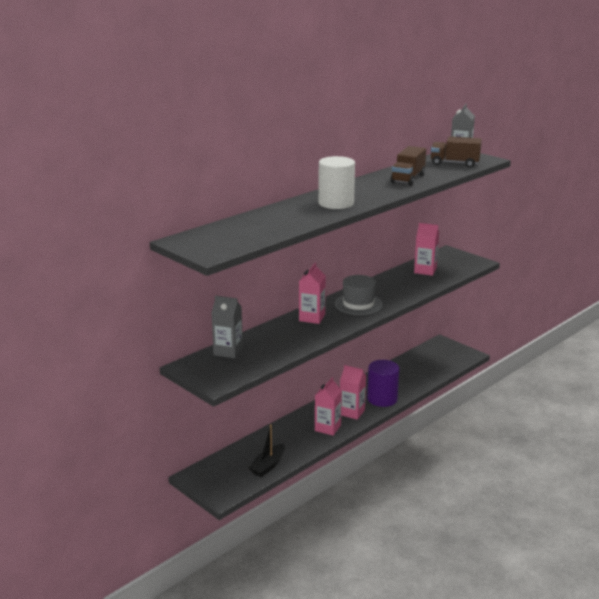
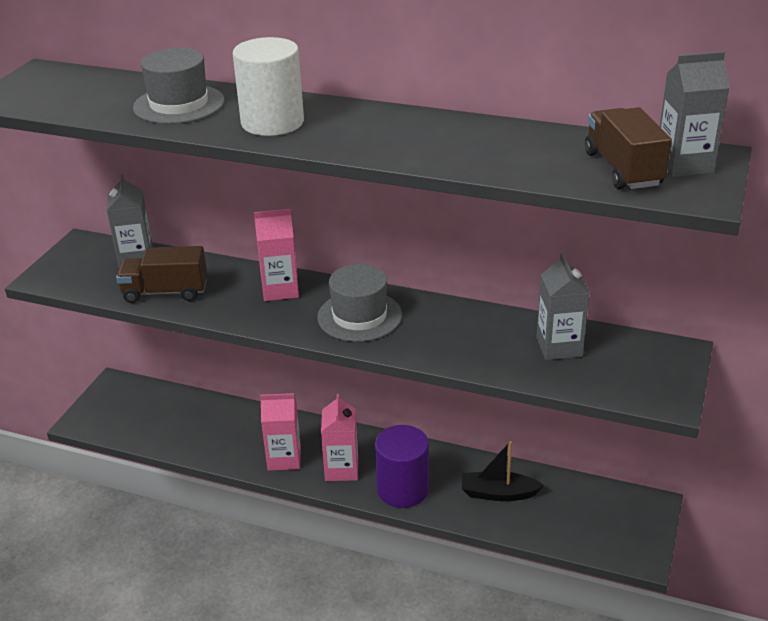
camera: 65 degrees right, 10 degrees up
(268, 466) = (163, 435): black boat -> black boat (498, 493)
(285, 217) = (179, 104): none -> grey hat
(408, 179) = (468, 147): brown truck -> brown truck (165, 292)
(425, 270) = (559, 347): pink carton -> grey carton

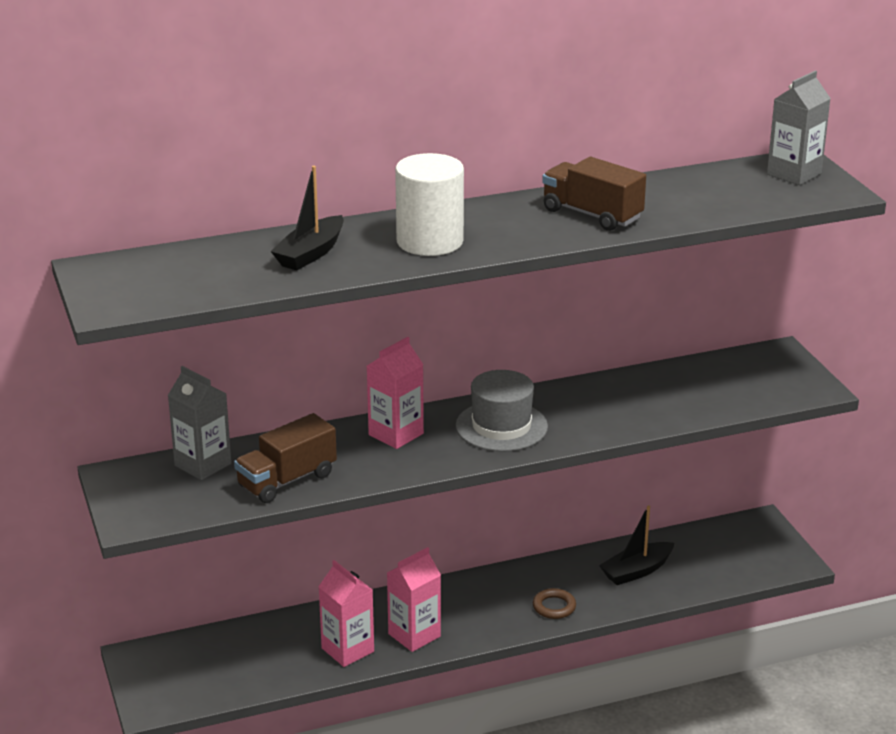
camera: 40 degrees left, 5 degrees down
(179, 104) = (310, 254): grey hat -> black boat
(341, 469) = (479, 618): pink carton -> pink carton (347, 650)
(402, 489) = (554, 607): purple cylinder -> brown ring
(559, 347) = (692, 384): grey carton -> none
(623, 169) = (760, 190): brown truck -> brown truck (592, 214)

